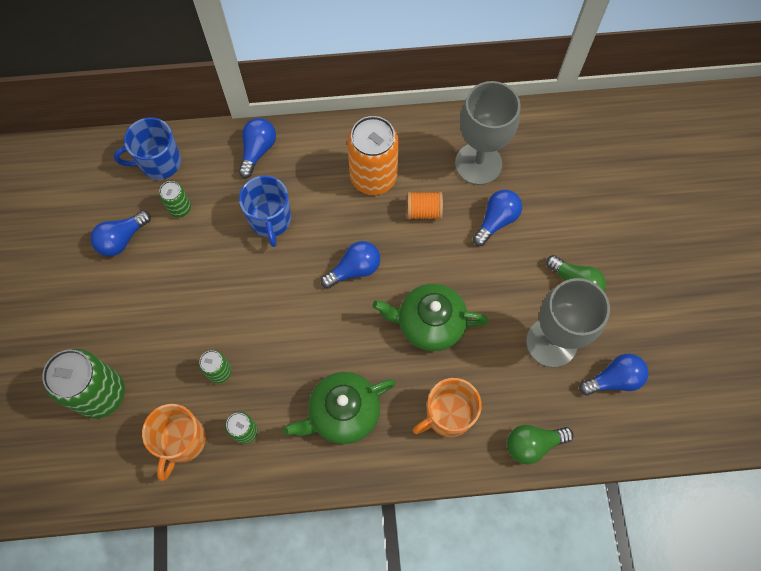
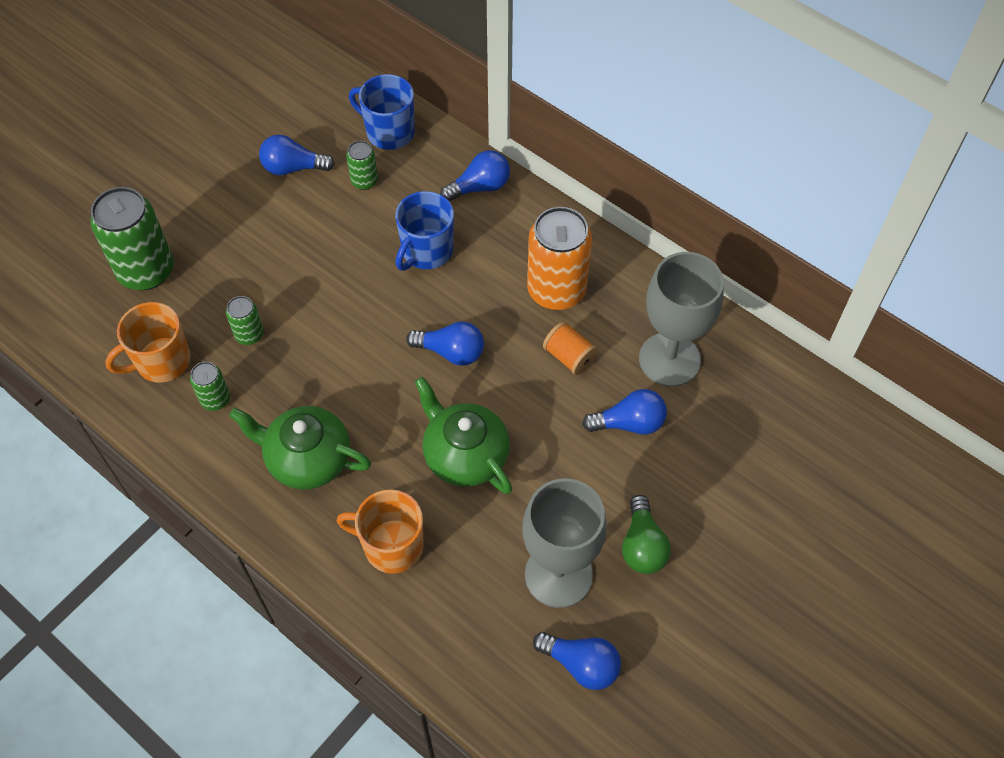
camera: 45 degrees right, 10 degrees down
(533, 444) = (438, 644): green light bulb -> none

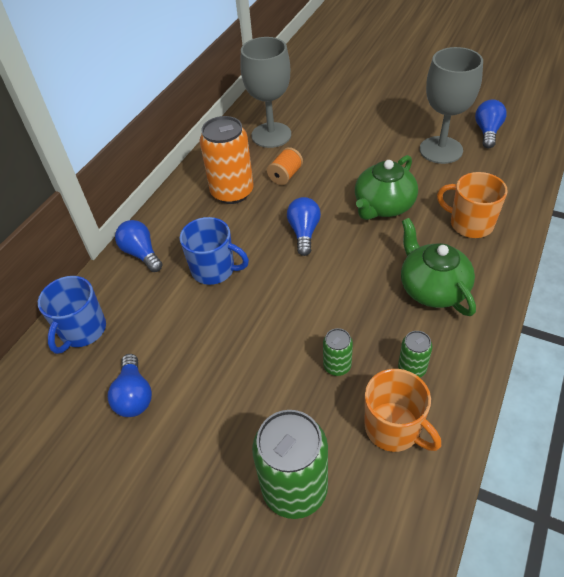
camera: 100 degrees left, 10 degrees down
(307, 459) = (432, 288): green teapot -> green teapot turned 150 degrees clockwise
(364, 181) = (144, 332): green can -> none
(392, 546) = (470, 224): orange mug -> orange mug turned 120 degrees clockwise
(629, 423) = (324, 142): blue light bulb -> none
(642, 545) = (402, 124): green light bulb -> none

